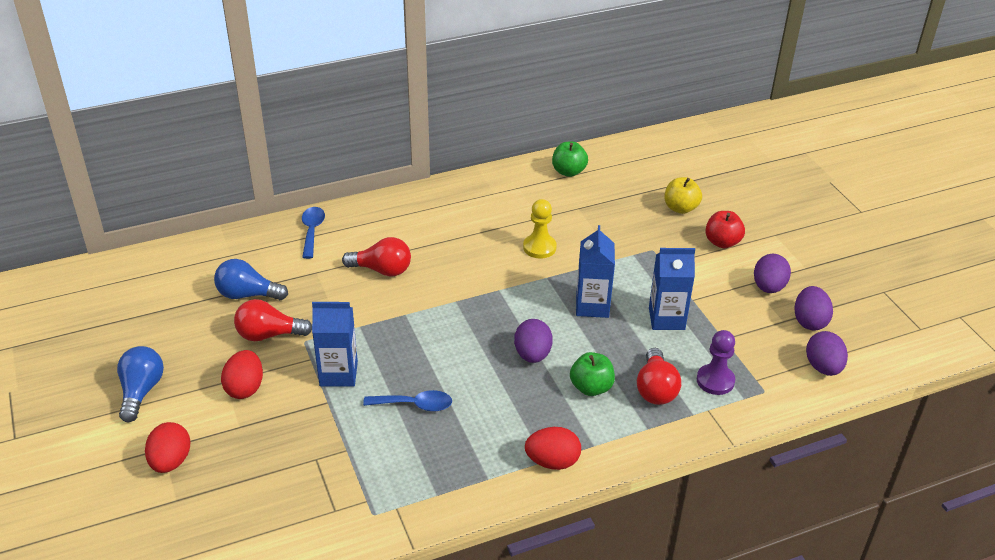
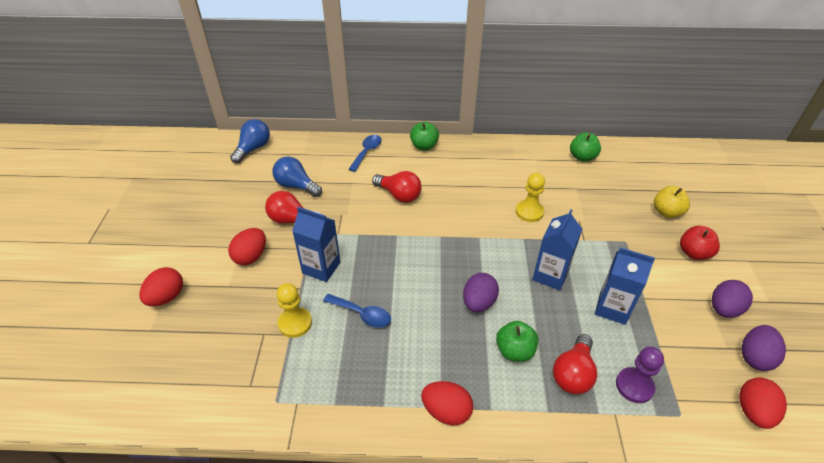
camera: 25 degrees right, 5 degrees up
(141, 391) = (184, 236): blue light bulb -> blue light bulb (253, 149)
(345, 437) = (295, 323): none -> yellow pawn
(379, 206) = (424, 146): none -> green apple
(823, 367) = (753, 411): purple egg -> red egg

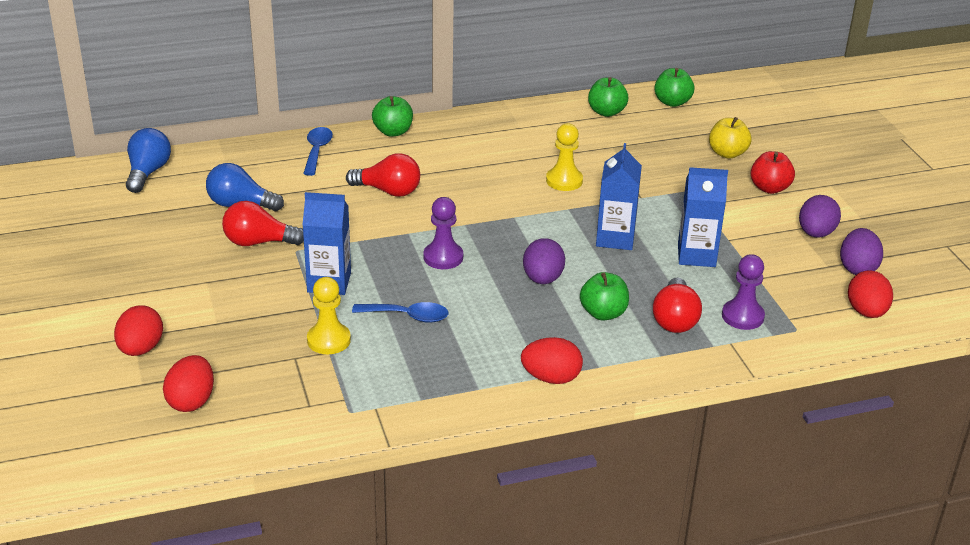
camera: 20 degrees left, 10 degrees down
(251, 256) = (227, 288): red egg -> red egg (191, 401)
(412, 263) = (443, 257): none -> purple pawn
(635, 157) = (672, 102): none -> green apple

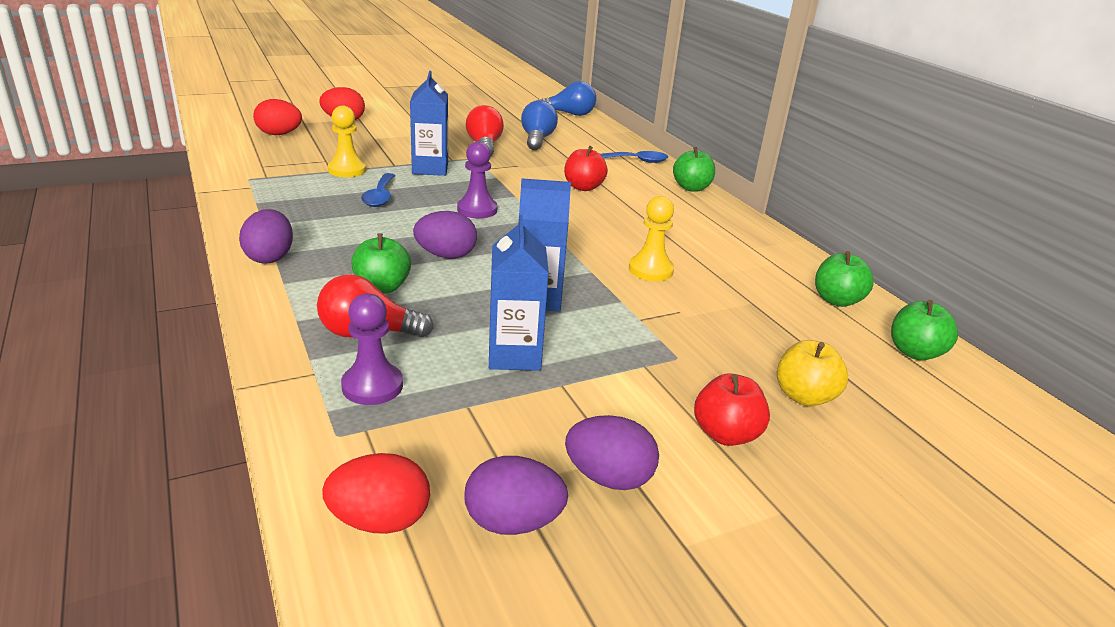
camera: 80 degrees right, 5 degrees down
(388, 191) = (583, 187): red light bulb -> red apple
(551, 378) = (270, 257): red egg -> purple egg

